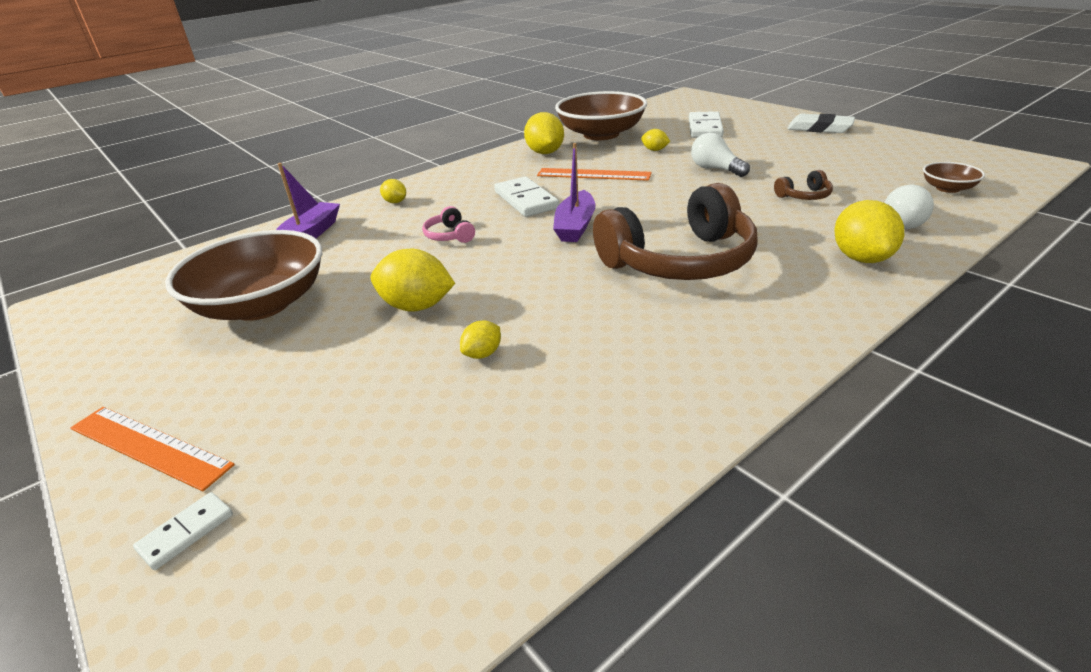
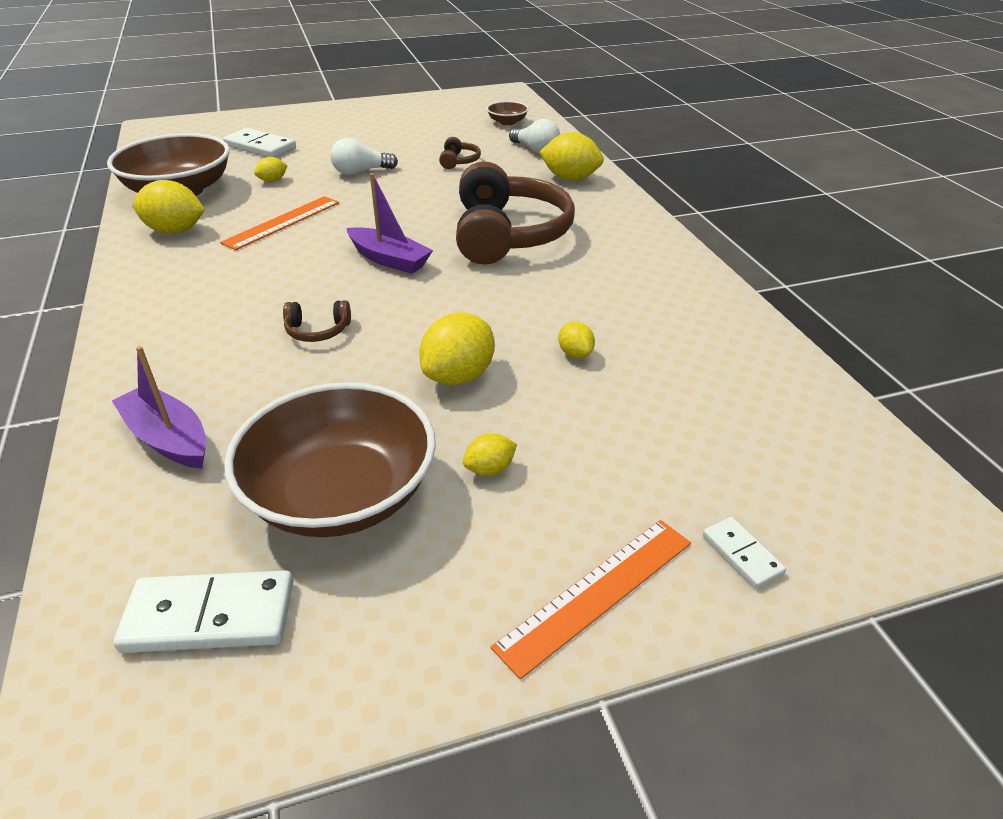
camera: 70 degrees left, 5 degrees up
(395, 202) = (161, 354): yellow lemon -> yellow lemon (490, 469)
(450, 235) = (317, 331): pink headphones -> brown headphones
(525, 200) = (291, 270): white domino -> white domino (210, 616)
(819, 128) = (344, 114): white eraser -> none

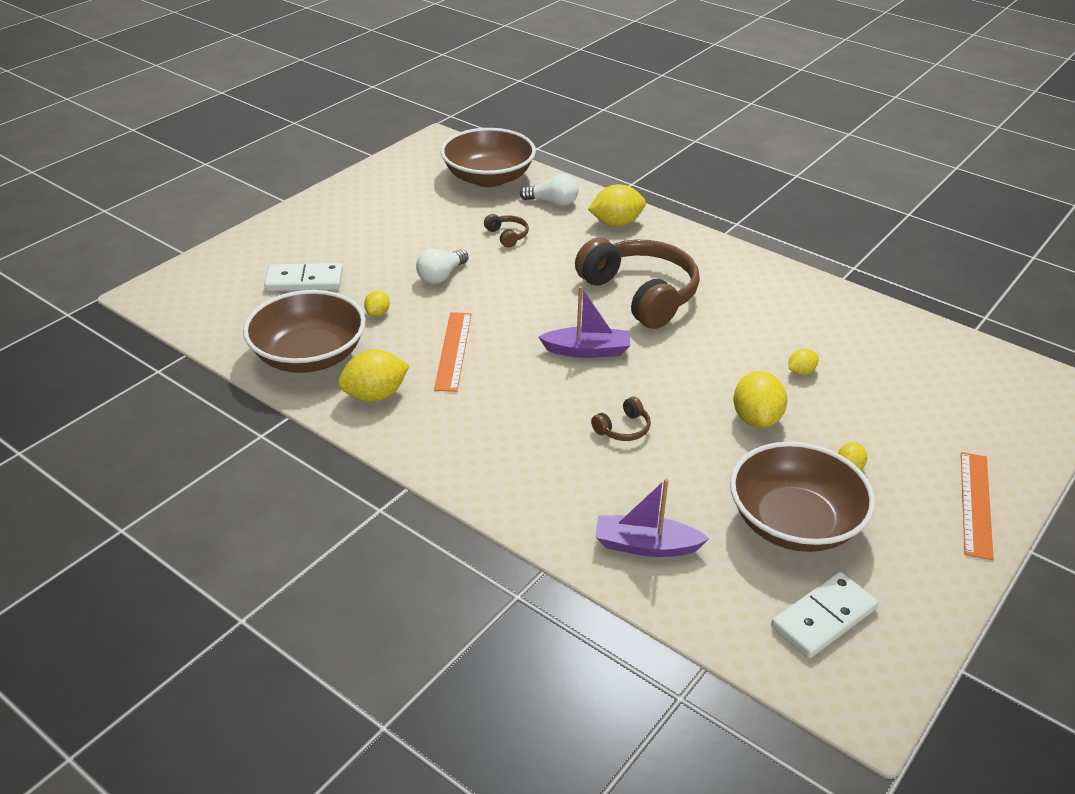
camera: 35 degrees left, 0 degrees up
(507, 122) = (488, 178): brown bowl -> brown bowl, size x2.24
(575, 354) = (801, 372): yellow lemon -> yellow lemon turned 60 degrees counterclockwise
(742, 554) = (1011, 451): white domino -> none

